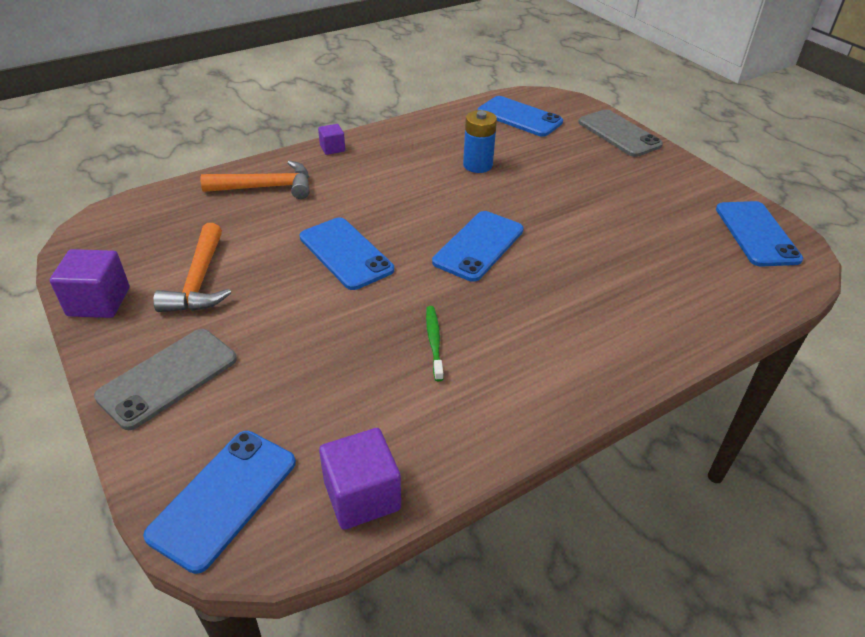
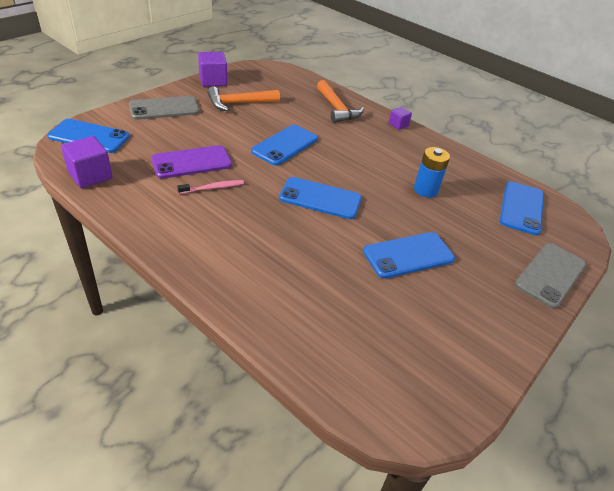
camera: 70 degrees right, 0 degrees up
(168, 378) = (164, 108): grey phone -> grey phone turned 45 degrees counterclockwise
(360, 358) = (192, 162): none -> purple phone
(434, 342) = (213, 188): green toothbrush -> pink toothbrush
(756, 234) = (436, 382): blue phone -> blue phone (408, 255)

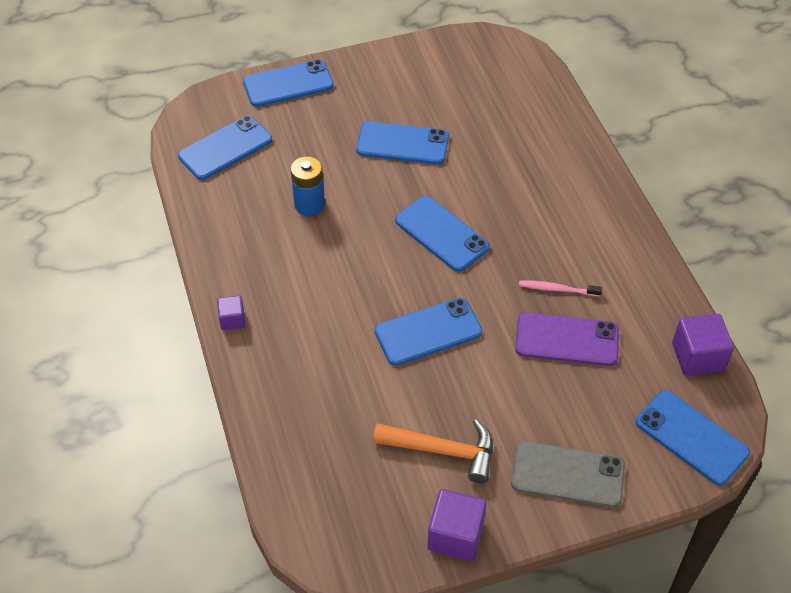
camera: 145 degrees left, 10 degrees up
(337, 108) = (293, 386): orange hammer -> none
(550, 275) = (288, 84): grey phone -> blue phone

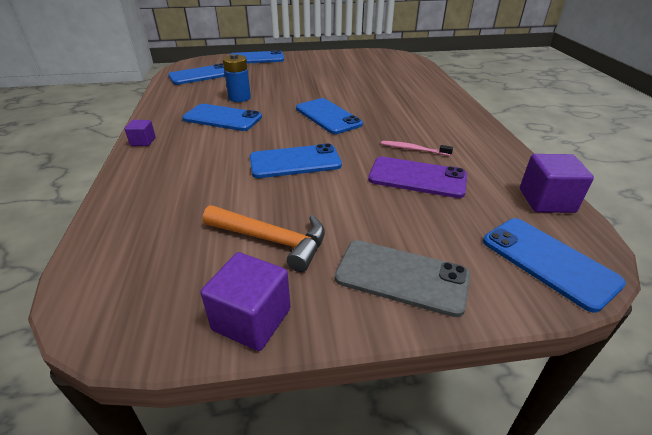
camera: 10 degrees right, 15 degrees down
(402, 143) = (317, 81): blue phone -> blue phone (222, 118)

